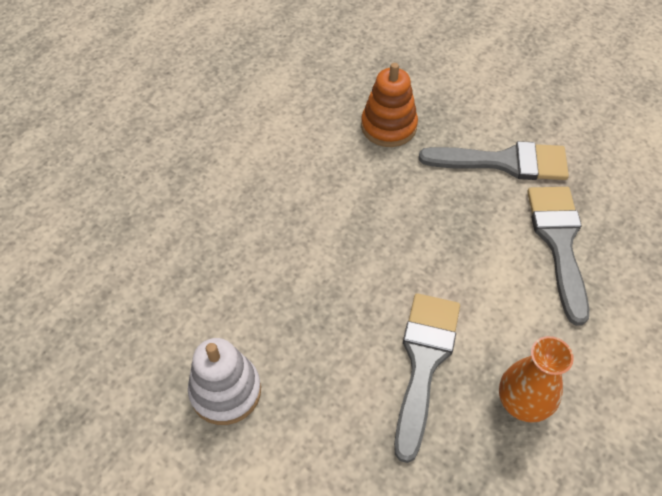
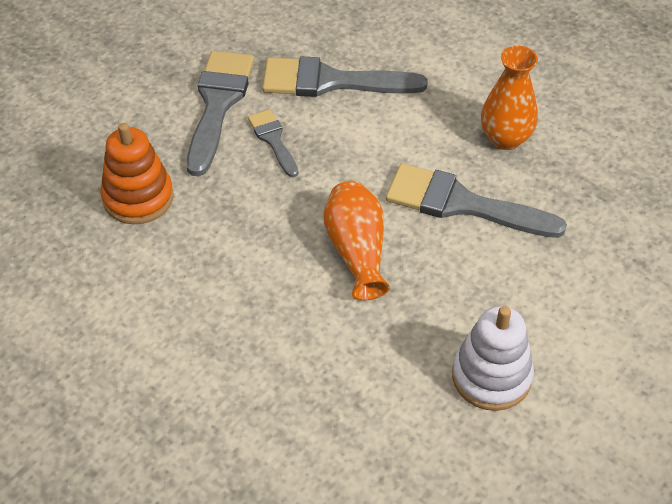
camera: 85 degrees left, 5 degrees down
(354, 278) = (357, 251): none -> orange vase
(471, 205) = (273, 140): none -> grey brush

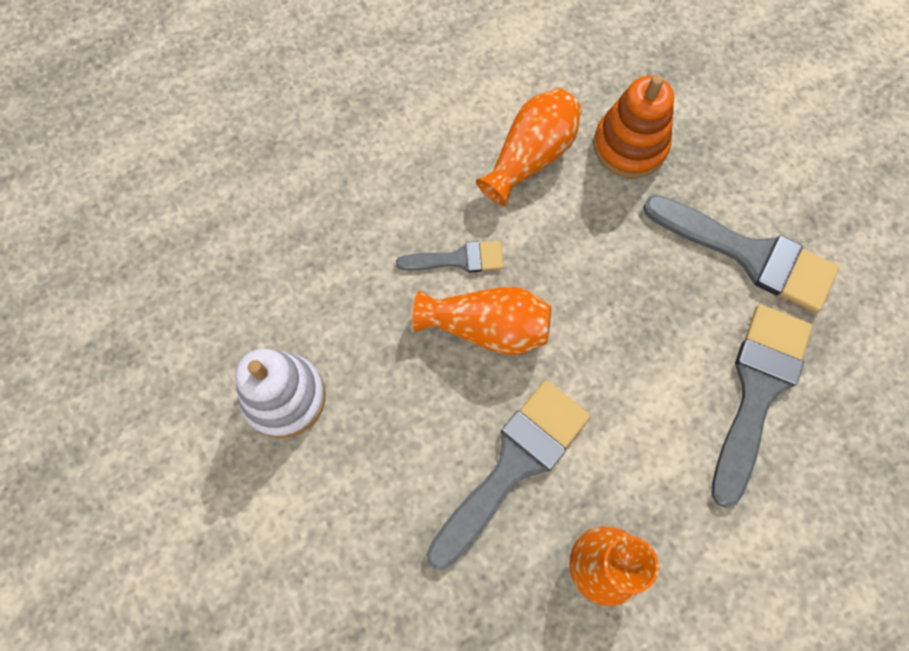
camera: 110 degrees right, 20 degrees up
(174, 265) = (530, 157): none -> orange vase
(273, 140) = (675, 295): grey brush -> grey brush (458, 259)

